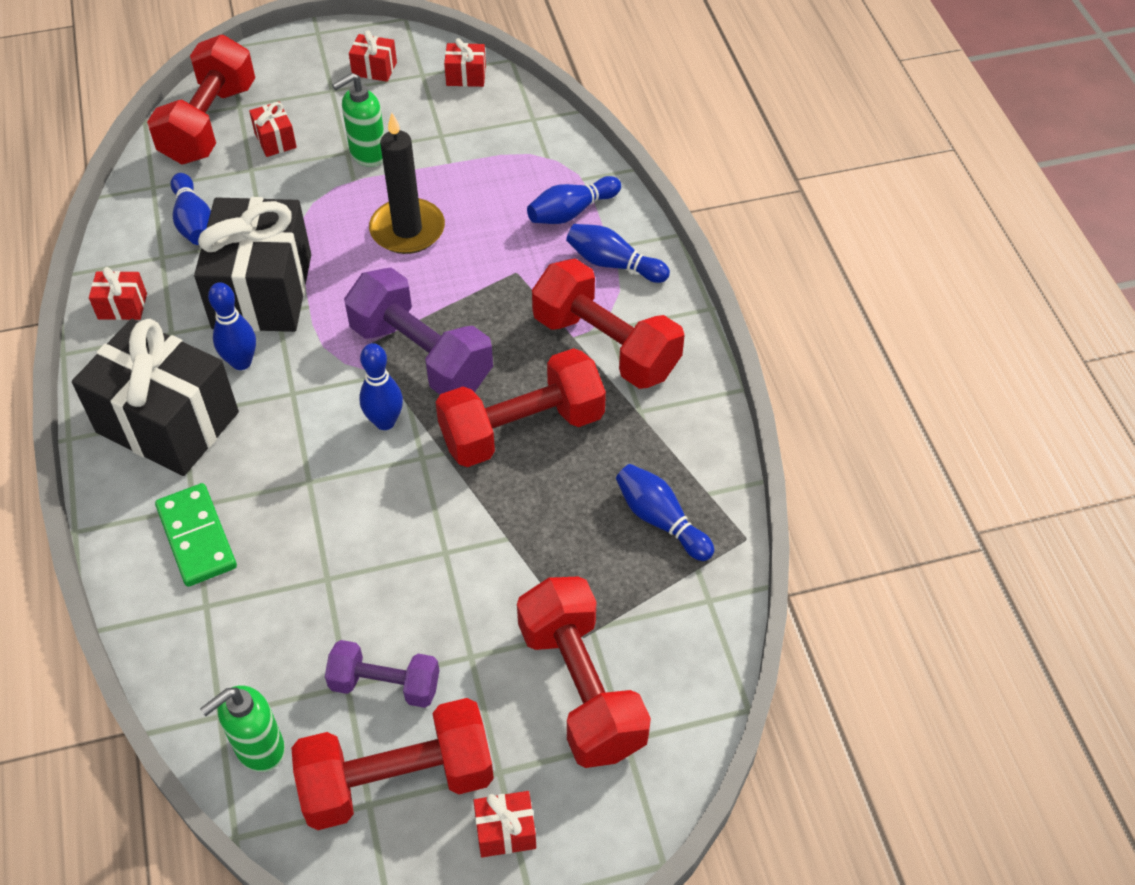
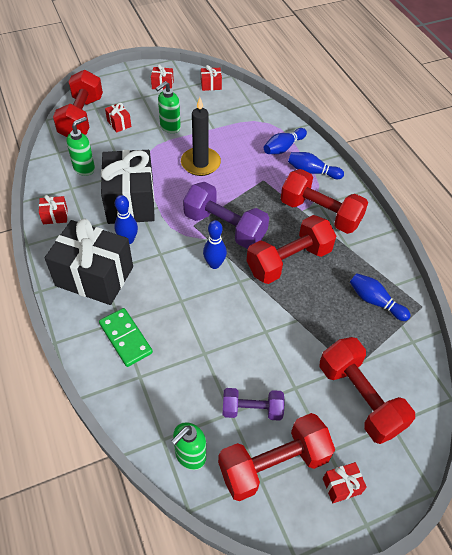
camera: 10 degrees left, 0 degrees up
(193, 221) = (84, 168): blue bowling pin -> green soap dispenser

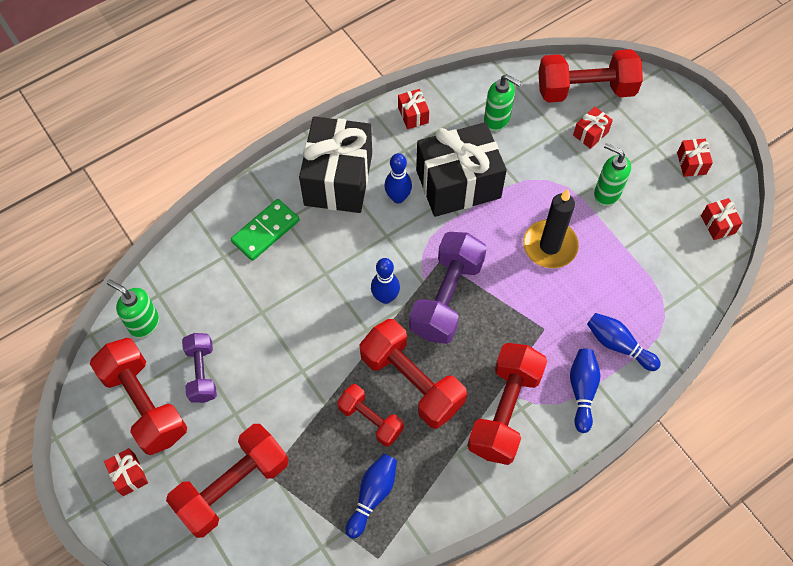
camera: 80 degrees right, 10 degrees up
(315, 292) = (370, 420): none -> red dumbbell

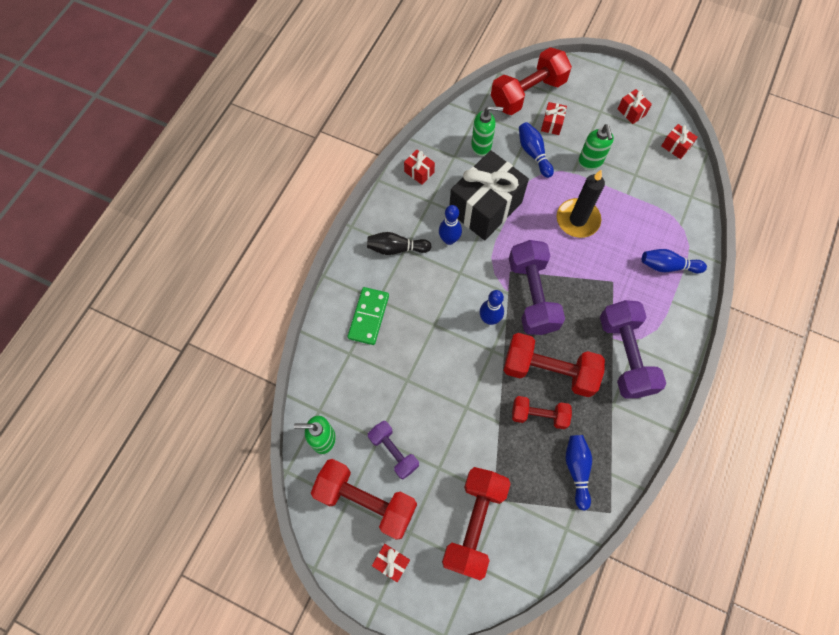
camera: 30 degrees left, 5 degrees up
(338, 179) = (396, 248): black gift -> black bowling pin
(504, 411) = (625, 355): red dumbbell -> purple dumbbell
(582, 391) = (666, 312): blue bowling pin -> blue bowling pin (533, 153)
(606, 193) = (590, 162): green soap dispenser -> green soap dispenser turned 105 degrees counterclockwise

